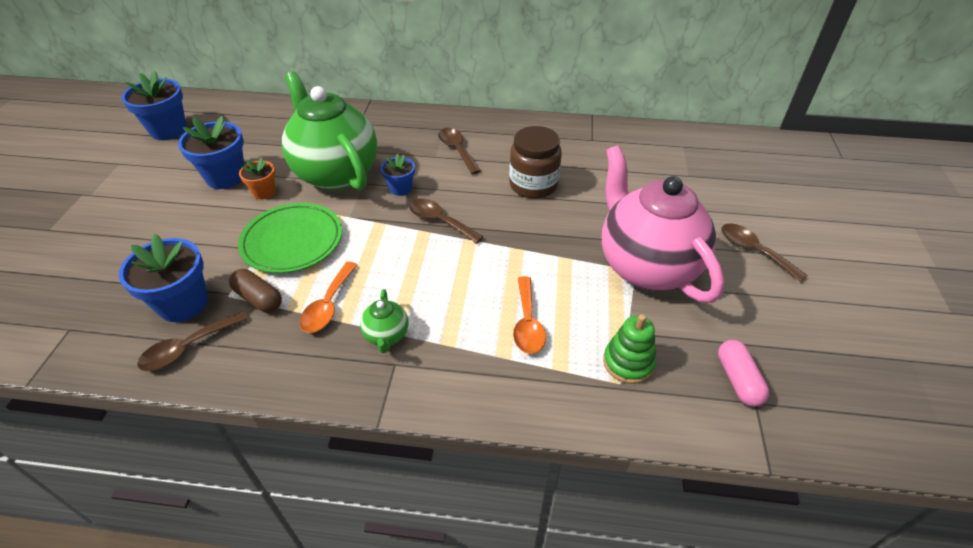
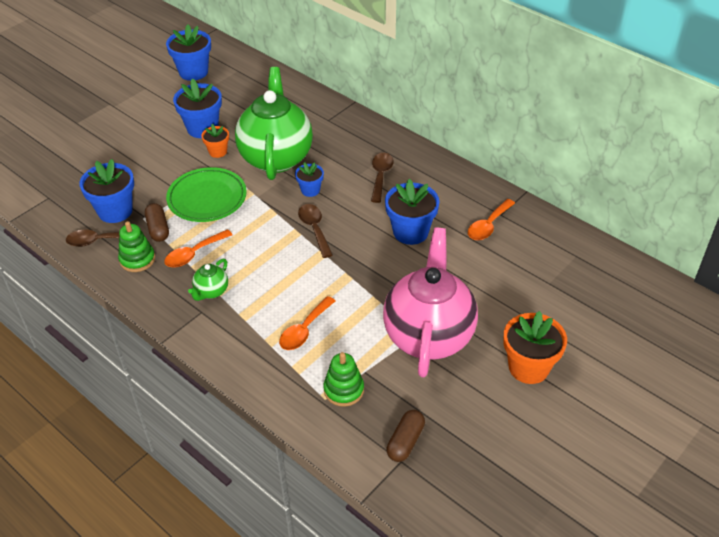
camera: 35 degrees right, 0 degrees up
(260, 345) = (137, 259): none -> green stacking toy
(533, 185) = (410, 232): brown jar -> blue flower pot
(592, 152) = (488, 226): none -> orange spoon
(738, 380) = (405, 441): pink capsule -> brown capsule
(753, 251) = (528, 367): brown spoon -> orange flower pot

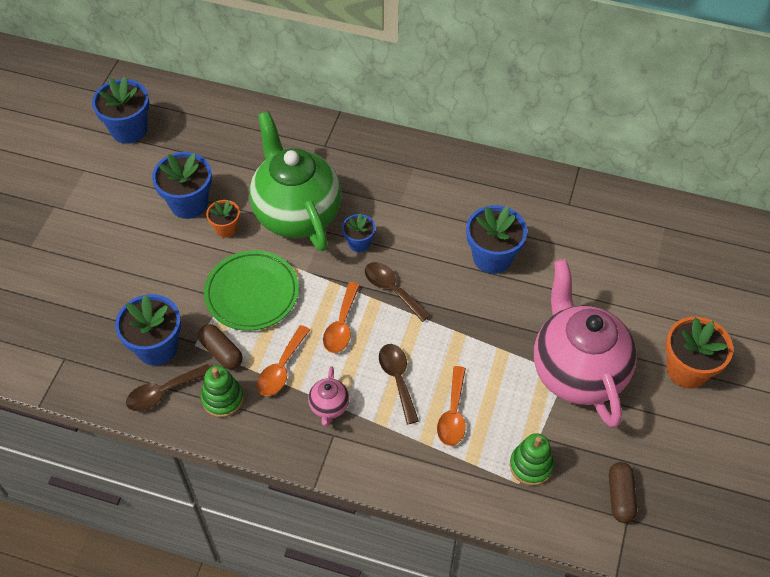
camera: 25 degrees left, 10 degrees up
(211, 292) = (329, 407): green teapot -> pink teapot
(381, 176) = (423, 199): brown spoon -> brown spoon (397, 379)
(488, 226) = (564, 222): orange spoon -> orange spoon (341, 325)

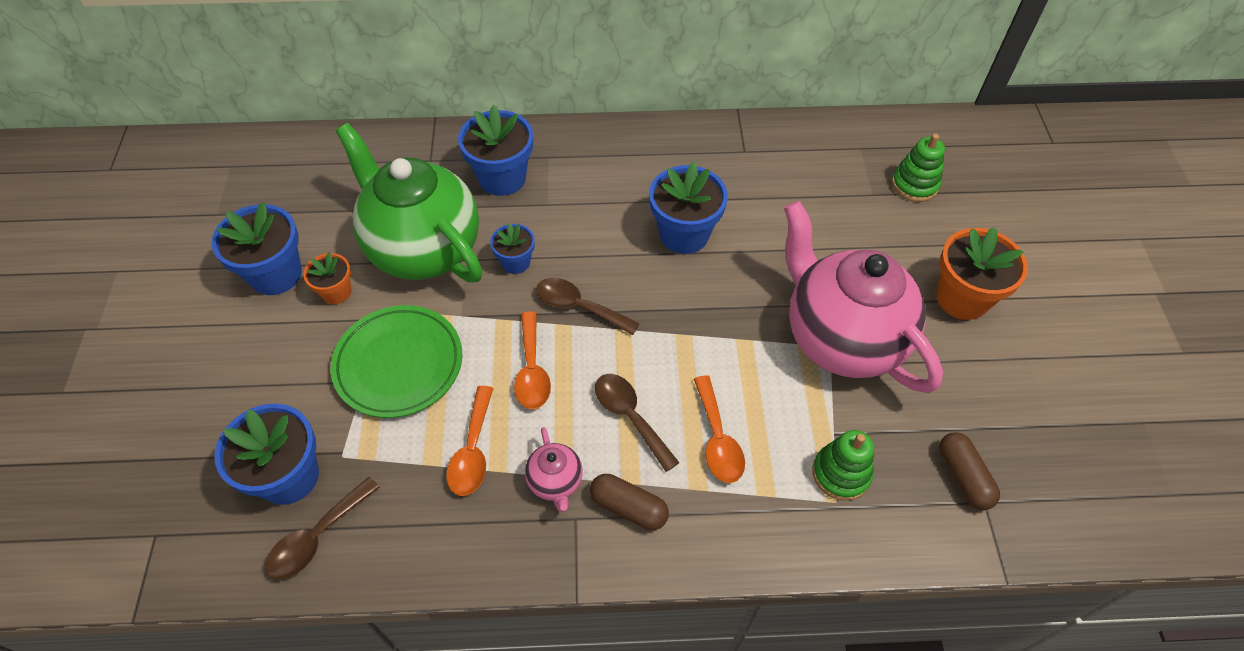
camera: 20 degrees left, 0 degrees up
(129, 129) = (166, 205): blue flower pot -> blue flower pot (502, 178)
(221, 352) = (383, 454): brown capsule -> brown capsule (628, 507)
(223, 399) = (406, 518): green stacking toy -> green stacking toy (914, 184)

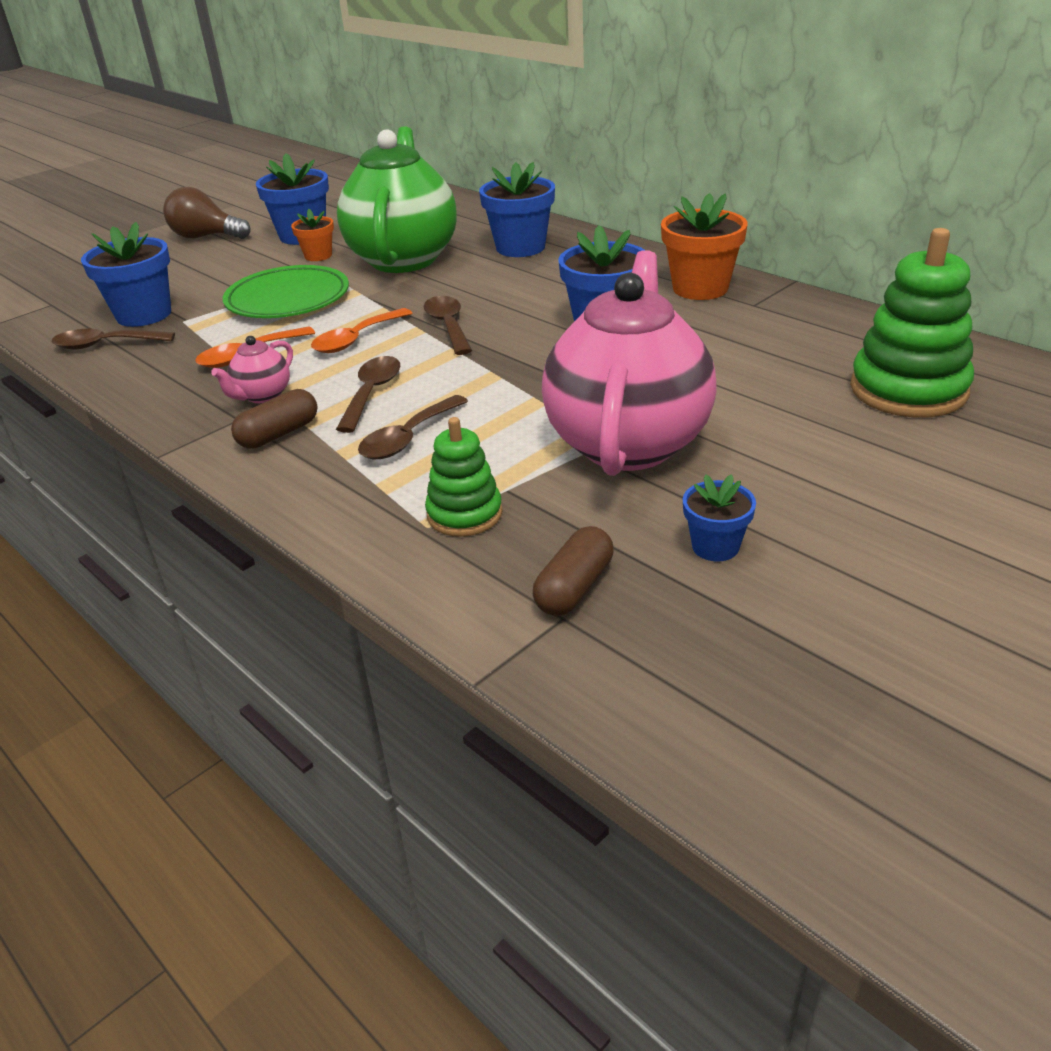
camera: 50 degrees right, 20 degrees down
(168, 336) = (206, 237): none -> brown light bulb
(516, 262) = (449, 288): blue flower pot -> blue flower pot (715, 546)
(628, 507) = (279, 434): brown capsule -> brown capsule turned 60 degrees clockwise
(717, 439) = (408, 438): orange spoon -> brown spoon
(914, 184) = (908, 390): green stacking toy -> green stacking toy, size x1.70
(962, 298) = (816, 481): orange flower pot -> orange flower pot (700, 288)

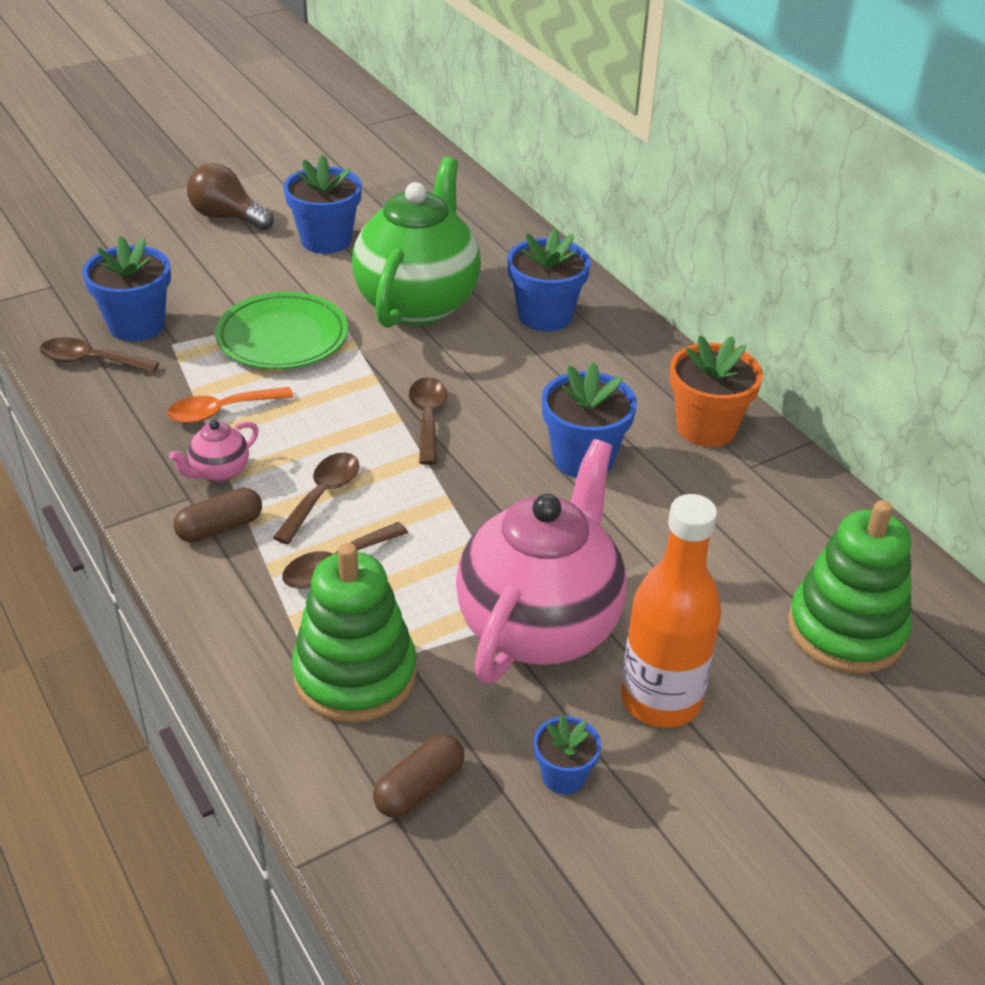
camera: 10 degrees right, 5 degrees up
(318, 256) = (332, 276): orange flower pot -> none
(356, 339) = (331, 415): orange spoon -> none
(464, 514) = (355, 675): green stacking toy -> green stacking toy, size x1.70
(773, 470) = (660, 699): none -> orange bottle

